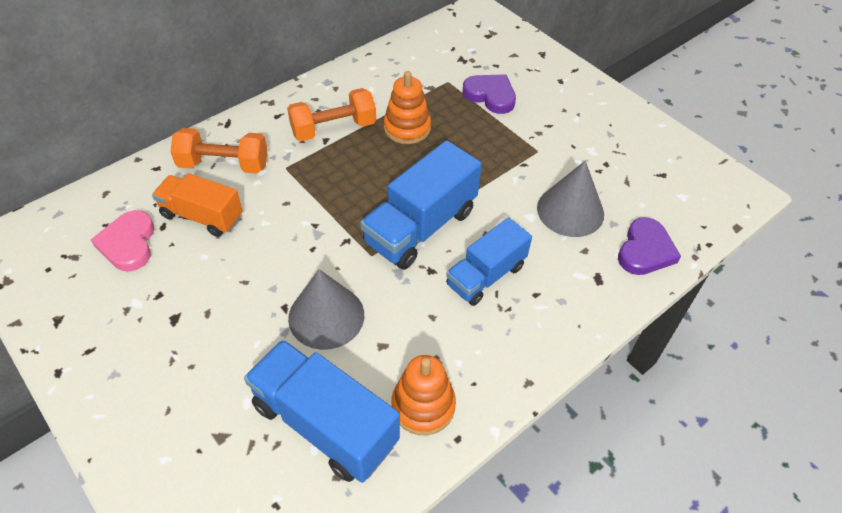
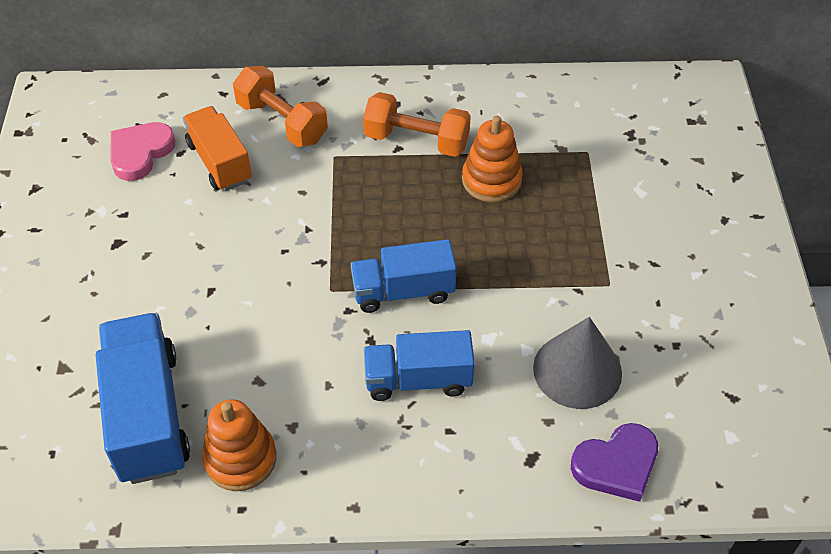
camera: 40 degrees right, 0 degrees up
(326, 316) = (237, 321): grey cone -> none
(421, 227) = (403, 291): blue truck -> blue truck, size x0.66
(490, 96) = (620, 193): purple heart -> none

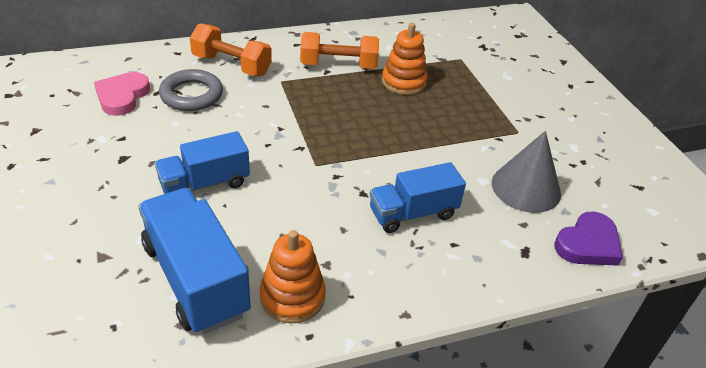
camera: 20 degrees left, 10 degrees down
(219, 162) = (191, 95): orange truck -> grey ring
(403, 291) = (373, 157): blue truck -> blue truck (205, 184)

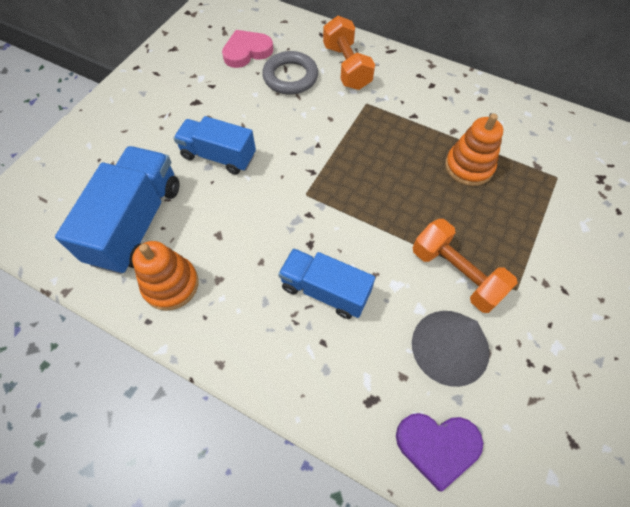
camera: 50 degrees right, 20 degrees up
(338, 65) = (430, 116): orange dumbbell -> orange dumbbell (456, 274)

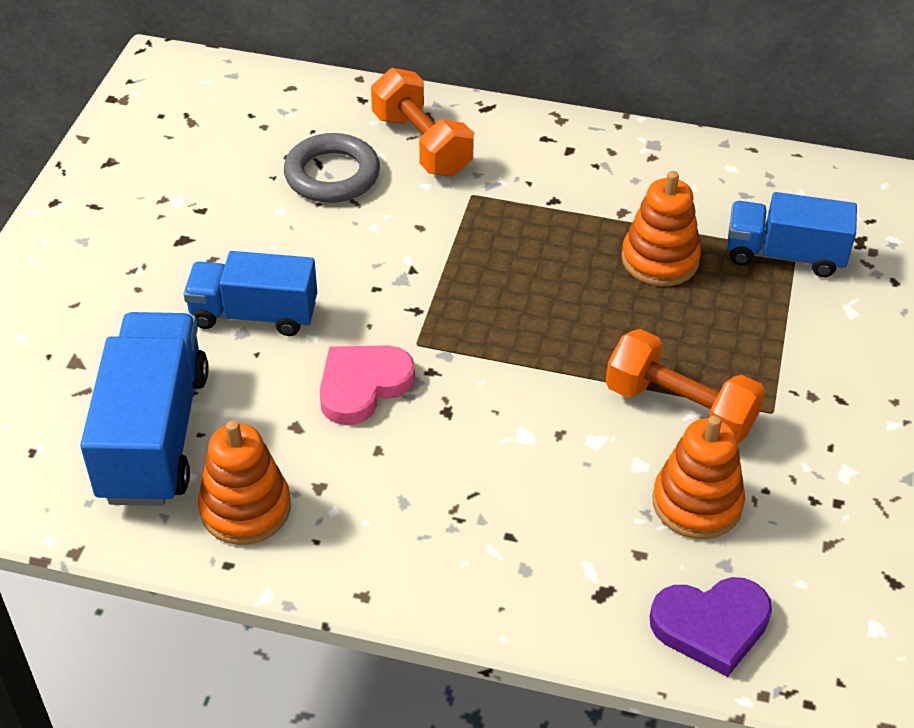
camera: 15 degrees left, 15 degrees down
(247, 51) = (242, 147): pink heart -> pink heart (362, 386)
(325, 290) = (490, 469): blue truck -> blue truck (784, 255)
(450, 347) = (697, 503): grey cone -> orange stacking toy

